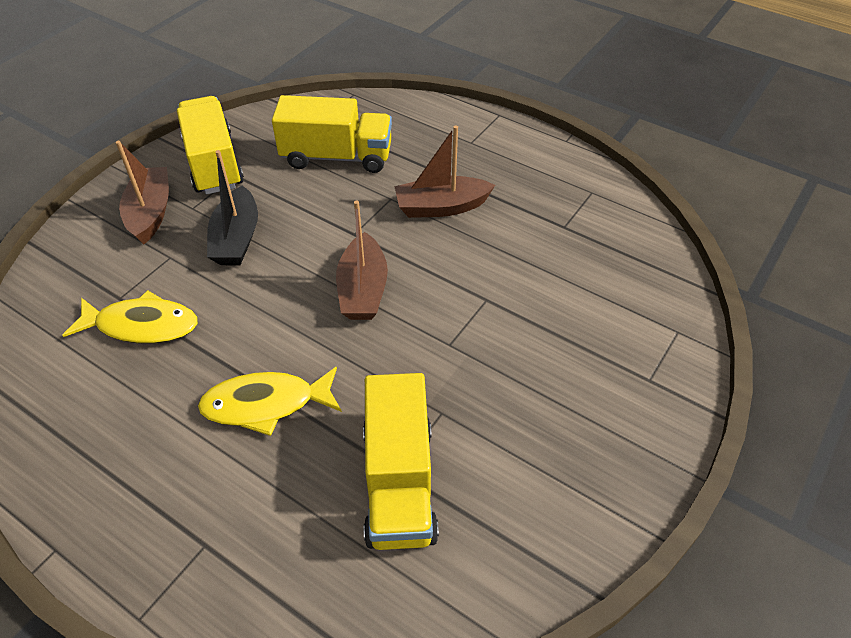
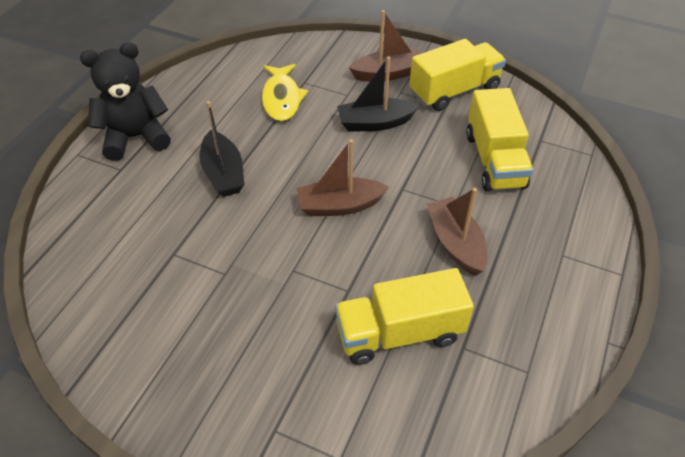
camera: 80 degrees right, 0 degrees up
(137, 522) = (135, 137): none -> black teddy bear
(266, 404) = (223, 173): yellow fish -> black boat
(399, 482) = (163, 256): yellow truck -> yellow truck (399, 333)

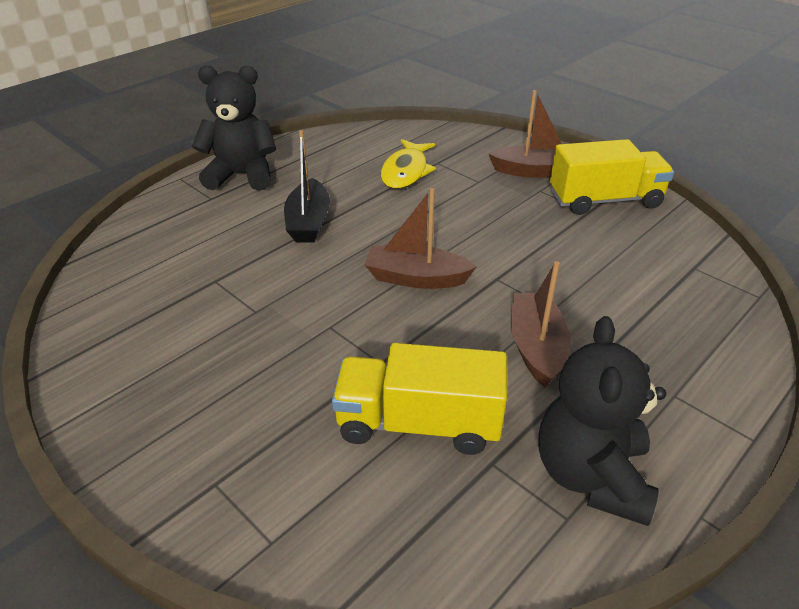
camera: 20 degrees right, 10 degrees down
(375, 123) = (496, 211): black boat -> none
(494, 160) = (625, 275): yellow truck -> none
(531, 335) = (591, 475): none -> black teddy bear

